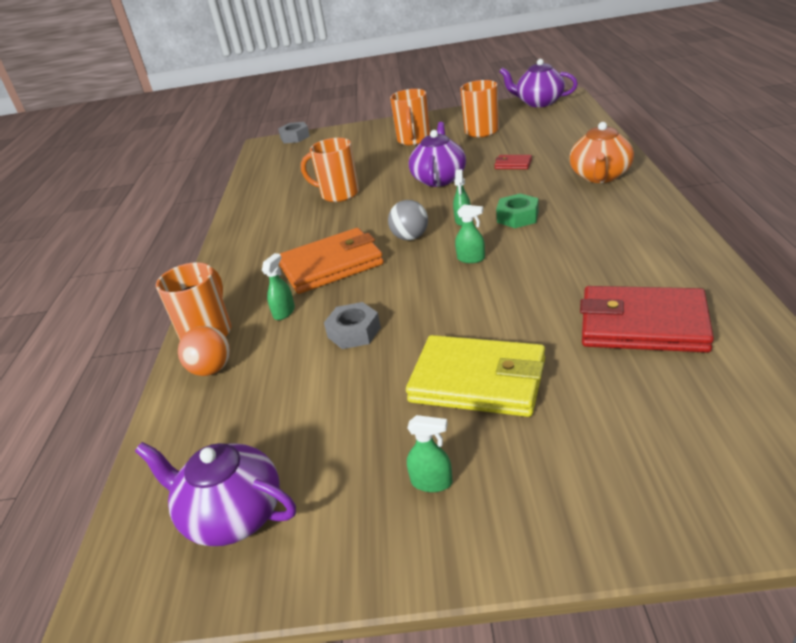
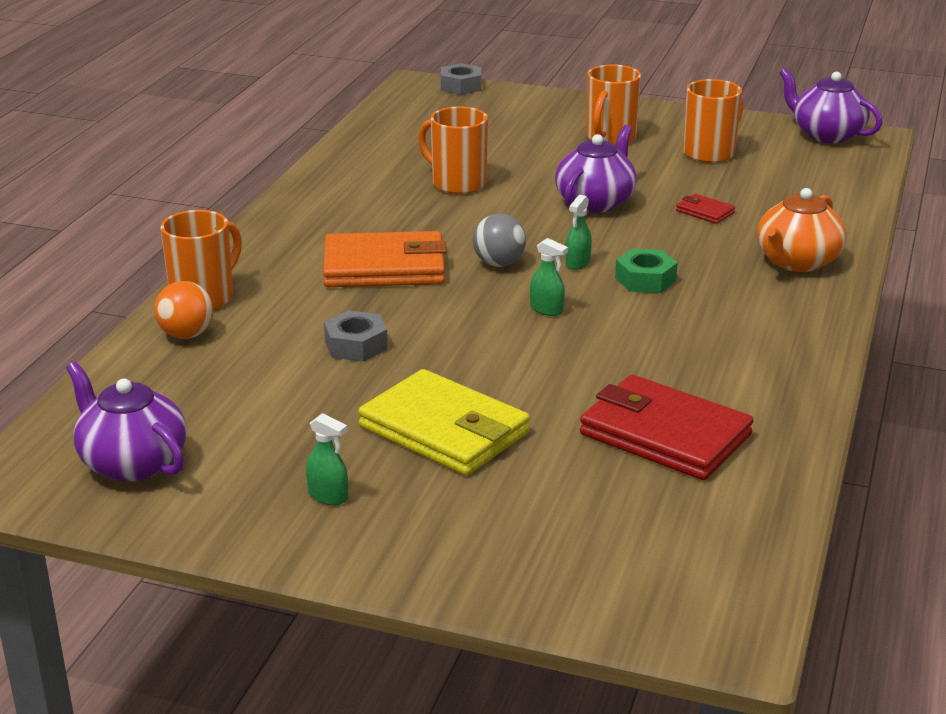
camera: 15 degrees right, 5 degrees down
(284, 312) = (297, 302): green spray bottle -> none

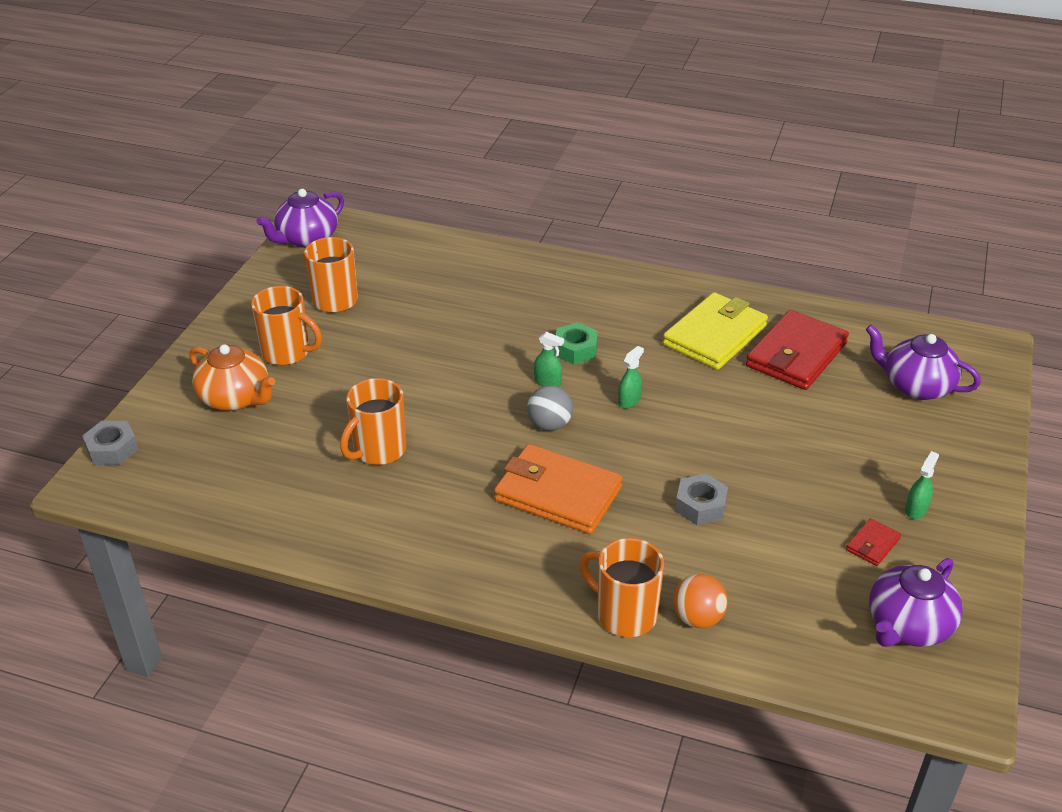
camera: 90 degrees left, 10 degrees up
(384, 267) = (557, 494): orange wallet -> orange wallet turned 60 degrees counterclockwise
(444, 430) = (816, 454): yellow wallet -> yellow wallet (715, 335)
(595, 202) = (430, 367): purple teapot -> purple teapot (916, 386)
(705, 212) = (454, 312): red wallet -> red wallet (872, 544)
(796, 262) = (544, 278): orange teapot -> orange teapot (235, 398)

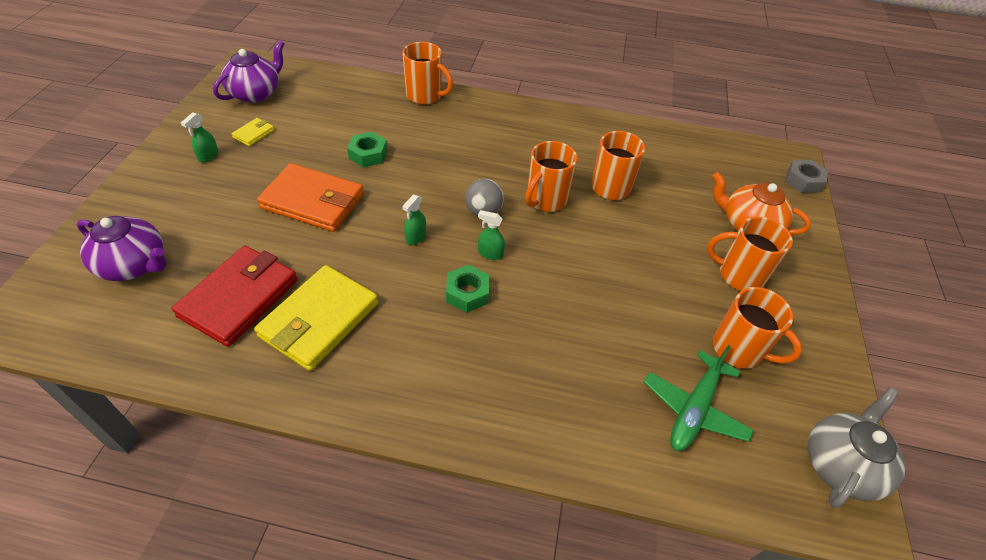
camera: 170 degrees right, 10 degrees up
(306, 239) = (840, 464): purple teapot -> grey teapot
(398, 269) = (694, 409): none -> green plane
(470, 436) = (545, 200): none -> orange mug
(557, 494) = (471, 159): orange wallet -> orange wallet (313, 201)
(697, 618) = (382, 94): orange ball -> none
(700, 505) = (368, 154): grey nut -> green nut
(872, 544) = (254, 134): red wallet -> yellow wallet

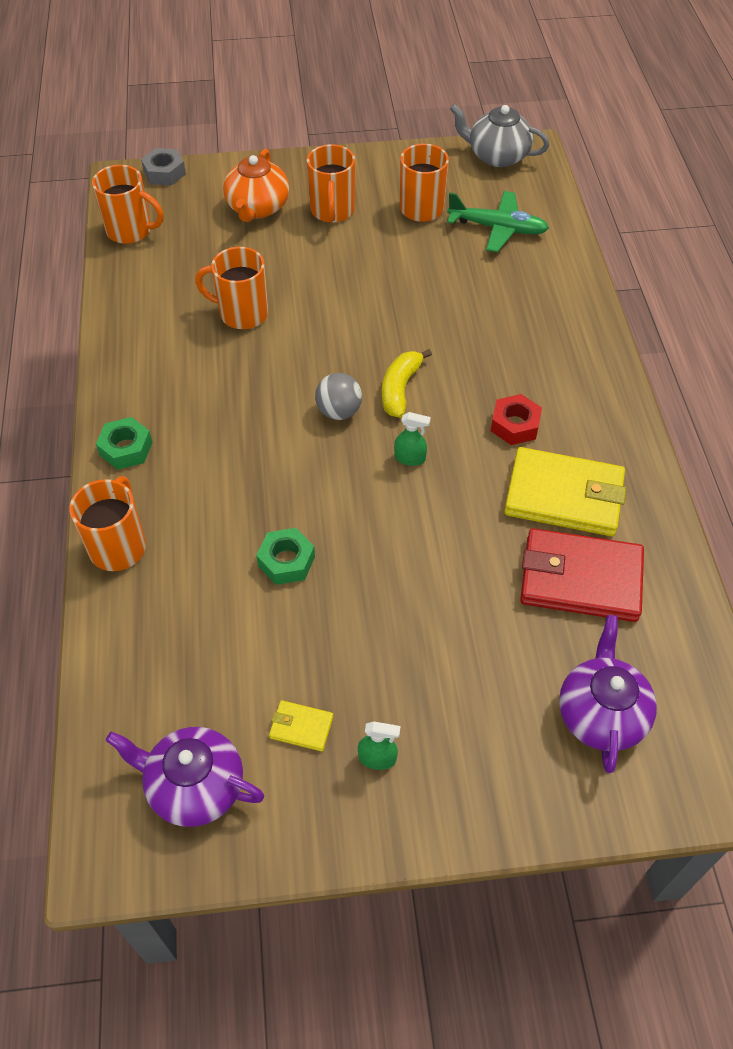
camera: 105 degrees left, 5 degrees up
(313, 201) = (404, 582): orange wallet -> none
(412, 316) = (515, 425): none -> red nut
(467, 293) = (463, 392): green nut -> green nut (126, 449)
(490, 253) = (400, 389): green spray bottle -> yellow banana
(545, 200) = (292, 363): orange mug -> orange mug (131, 231)

